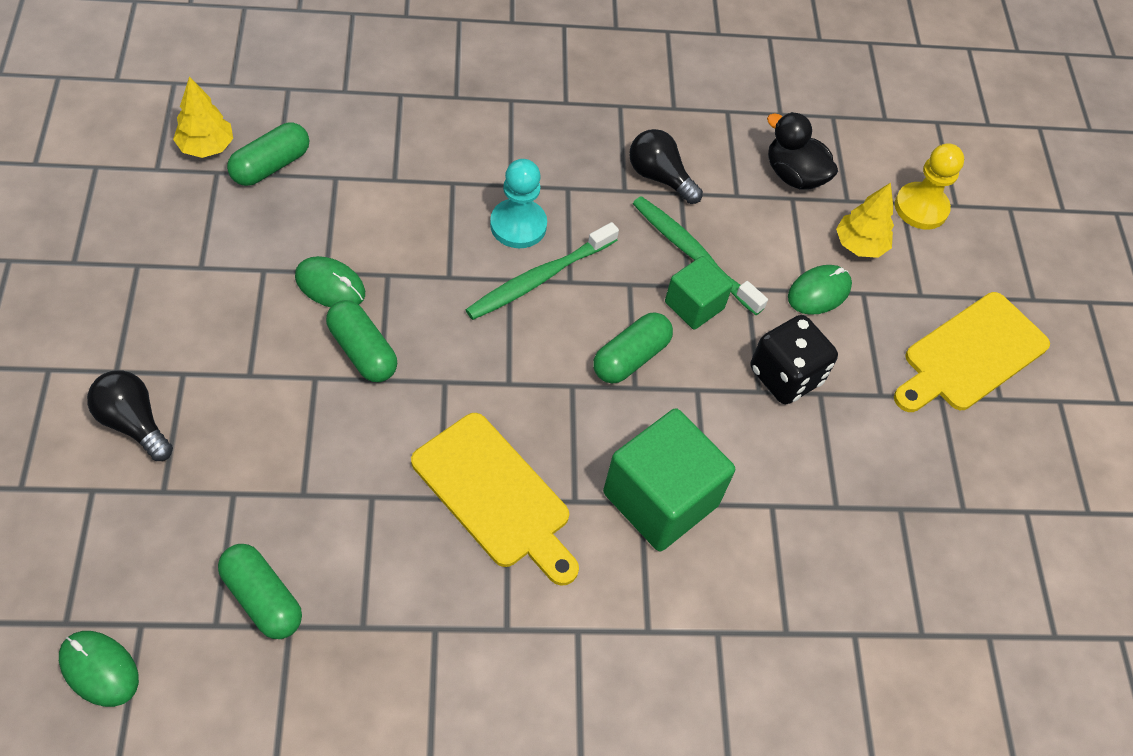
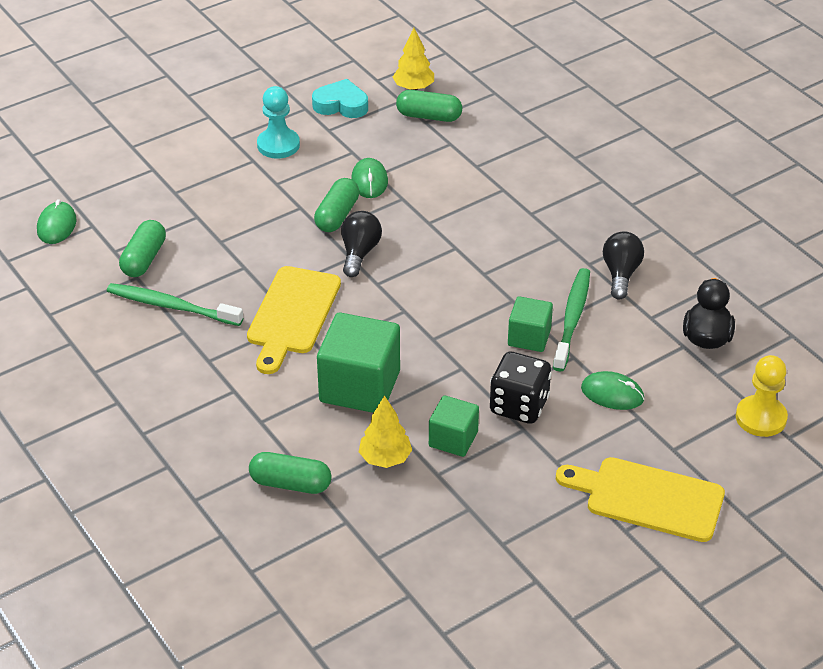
camera: 65 degrees right, 15 degrees down
(133, 423) = (205, 161): black light bulb -> black light bulb (359, 253)
(167, 228) = (341, 105): none -> turquoise heart
(518, 225) = (502, 231): turquoise pawn -> turquoise pawn (278, 145)
(539, 278) = (470, 259): green toothbrush -> green toothbrush (171, 306)
(630, 357) = (453, 326): green capsule -> green capsule (290, 484)
(796, 462) = (453, 439): none -> green cube
(859, 245) = (681, 398): yellow tree -> yellow tree (385, 458)

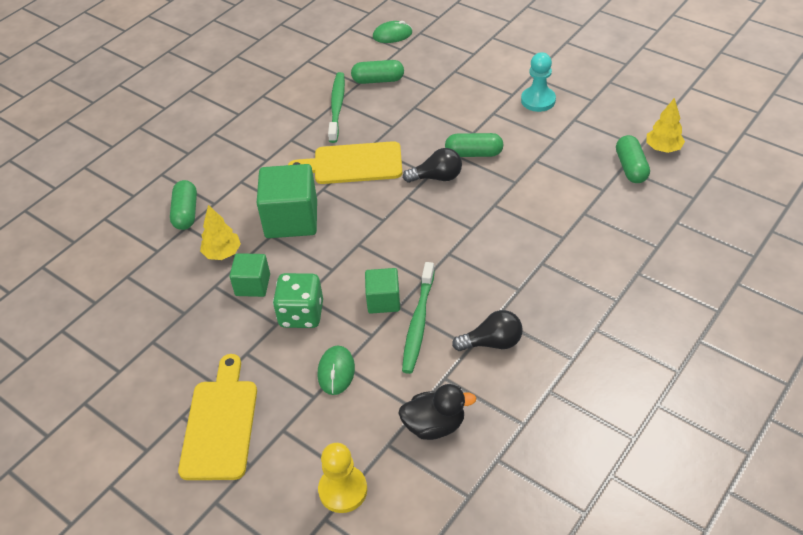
camera: 75 degrees right, 5 degrees up
(341, 105) = (610, 116): turquoise heart -> none
(369, 181) = (525, 158): green mouse -> none
(519, 406) = (301, 314): black dice -> green dice
(572, 319) = (418, 323): green toothbrush -> green toothbrush turned 105 degrees clockwise

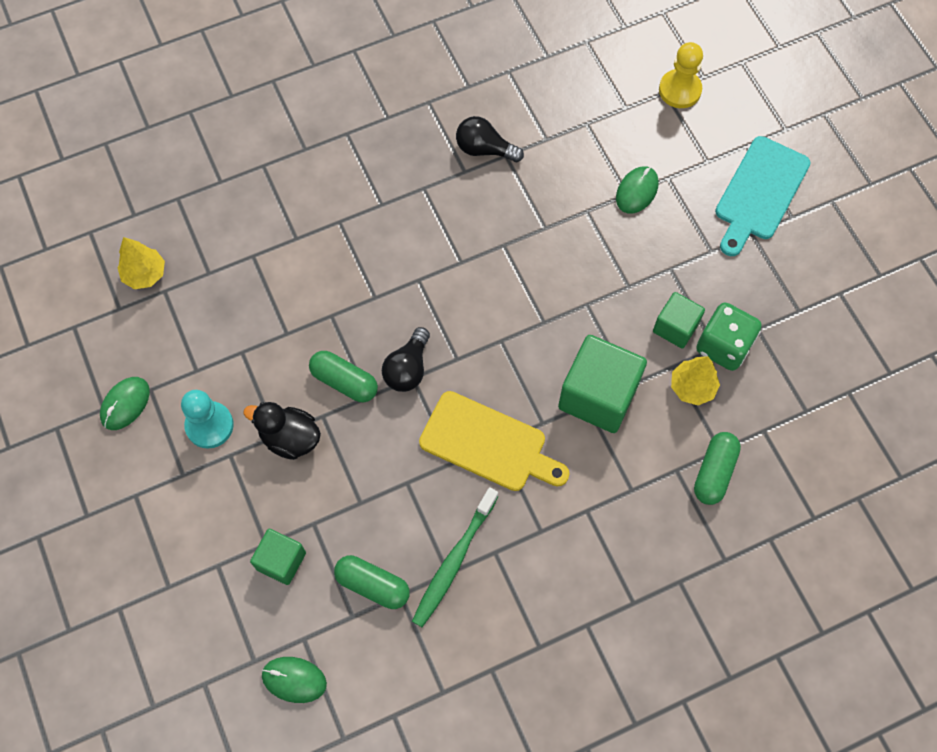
camera: 155 degrees left, 20 degrees up
(220, 424) = (759, 192): yellow cutting board -> turquoise cutting board
(301, 314) = (641, 267): green dice -> green dice (723, 346)
(383, 301) = (555, 241): green cube -> green cube (281, 561)
(418, 323) = (537, 201): green toothbrush -> none
(434, 425) = (579, 104): black duck -> black duck (290, 438)
(437, 177) = (408, 368): black light bulb -> black light bulb turned 90 degrees counterclockwise
(599, 88) = (125, 404): none -> green mouse
(631, 167) = (200, 268): green capsule -> none

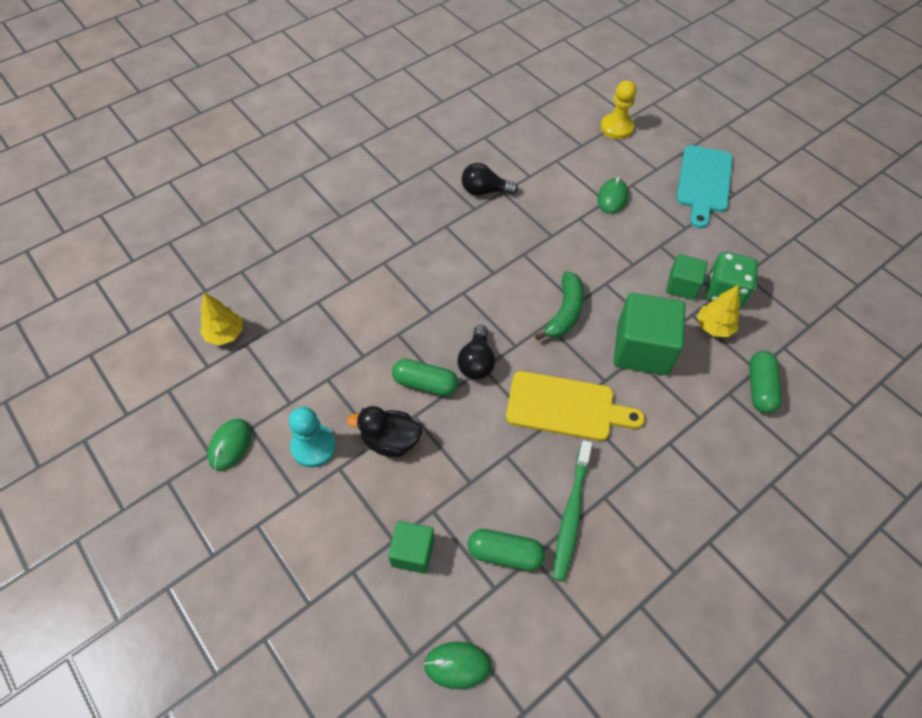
camera: 15 degrees left, 10 degrees down
(526, 331) = (564, 312): none -> green banana

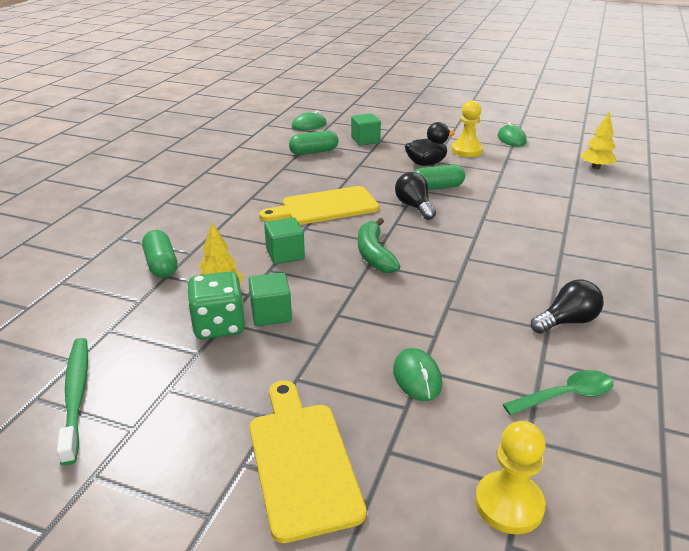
camera: 150 degrees right, 25 degrees down
(313, 446) = (467, 150): turquoise pawn -> yellow pawn
(539, 154) = (565, 396): none -> green spoon
(571, 514) = (285, 171): green toothbrush -> green toothbrush (76, 395)
(642, 349) = (285, 254): green cube -> green cube, size x0.57
(703, 182) = (302, 461): turquoise cutting board -> yellow cutting board

